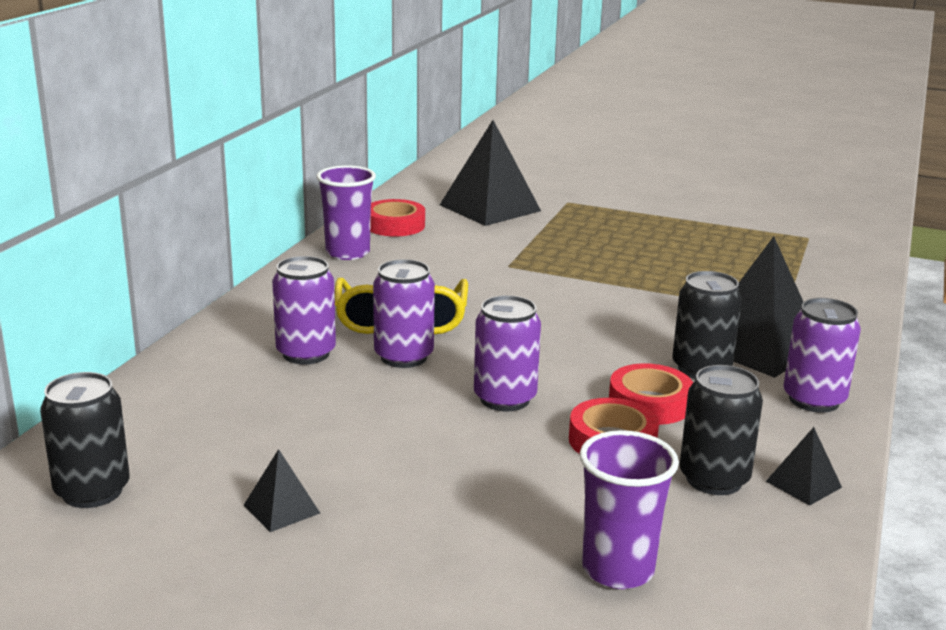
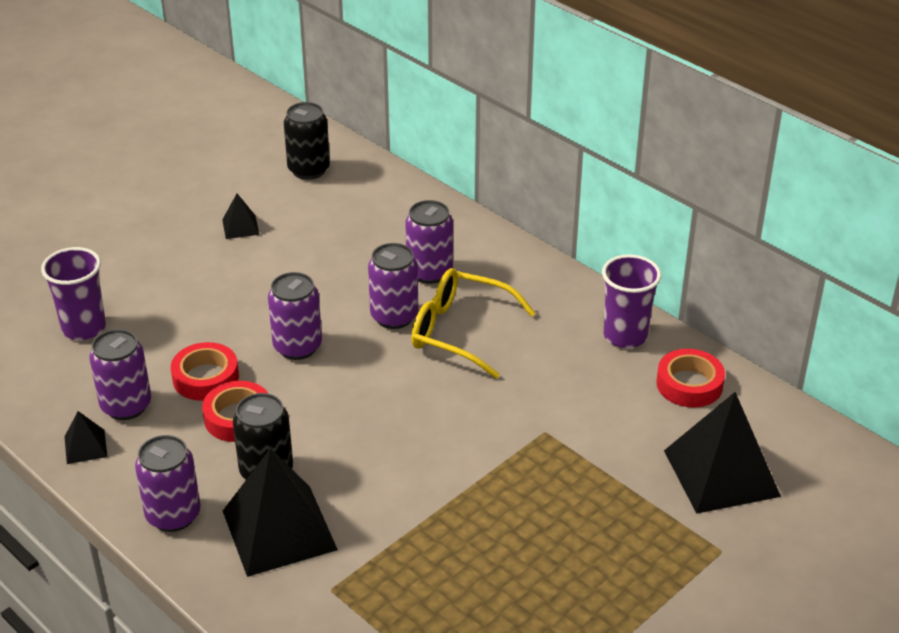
camera: 115 degrees right, 15 degrees up
(714, 479) = (126, 406): black can -> purple can

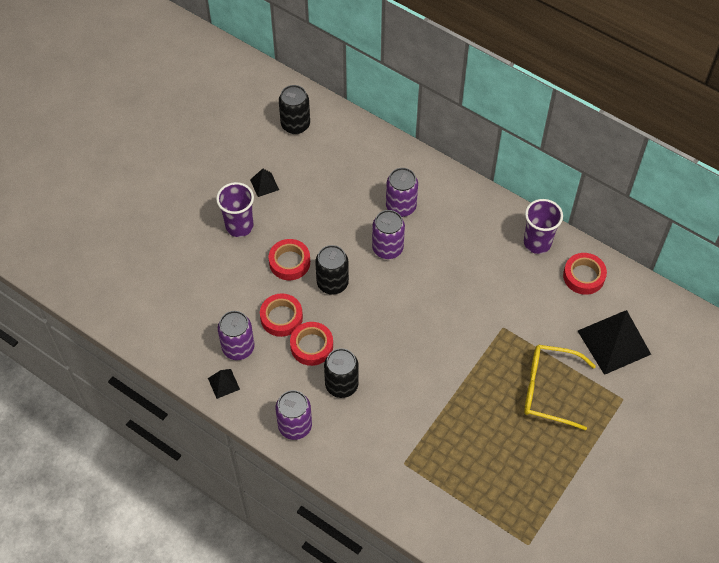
camera: 10 degrees left, 20 degrees up
(84, 328) = (189, 289): purple cup -> purple cup (239, 226)
(243, 315) = (289, 262): none -> red tape
(279, 530) = (362, 426): black pyramid -> none
(297, 347) = (332, 283): purple can -> black can
(459, 331) = (432, 255): yellow glasses -> yellow glasses (548, 389)

